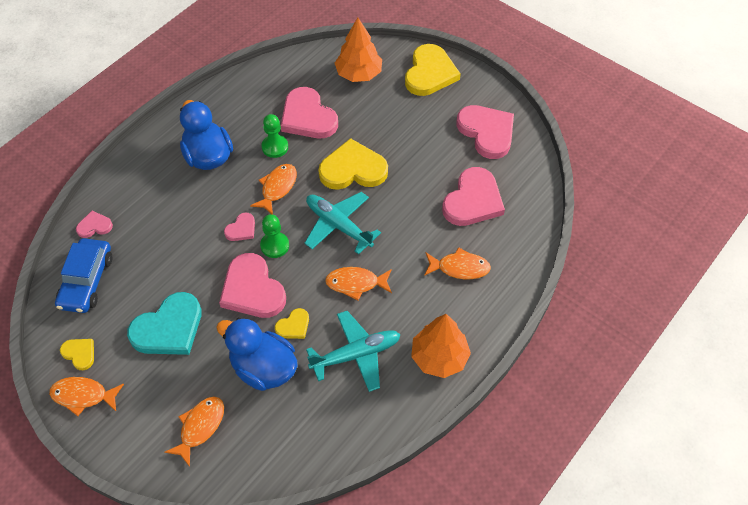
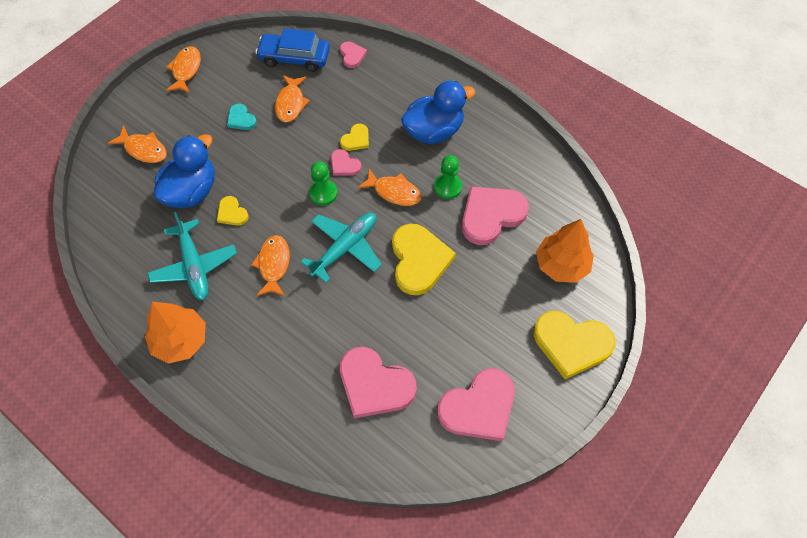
camera: 90 degrees right, 5 degrees up
(79, 353) = (224, 62): yellow heart -> yellow heart (356, 139)
(169, 328) = (241, 119): turquoise heart -> turquoise heart, size x0.49
(252, 289) = (275, 178): pink heart -> none
(459, 268) = (284, 365): orange fish -> orange fish (290, 103)

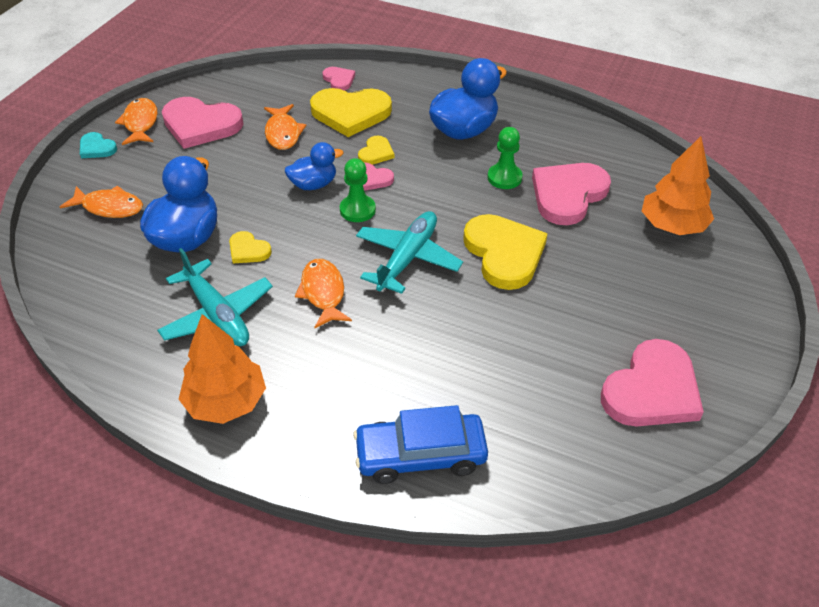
camera: 15 degrees left, 15 degrees down
(241, 119) = (226, 157): turquoise heart -> turquoise heart (97, 148)
(294, 58) = (271, 92): blue car -> blue car (420, 455)
(298, 161) = (314, 184): none -> blue duck
(374, 385) = (509, 395): pink heart -> pink heart (201, 125)
(394, 192) = (443, 193): orange fish -> none
(571, 344) = (726, 300): yellow heart -> yellow heart (350, 113)

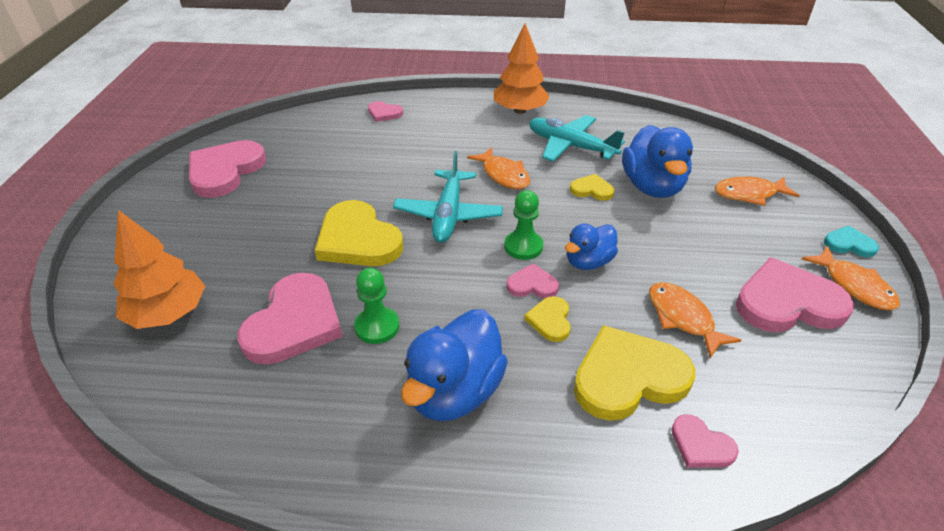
camera: 160 degrees right, 5 degrees down
(420, 455) = (384, 113): blue car -> pink heart

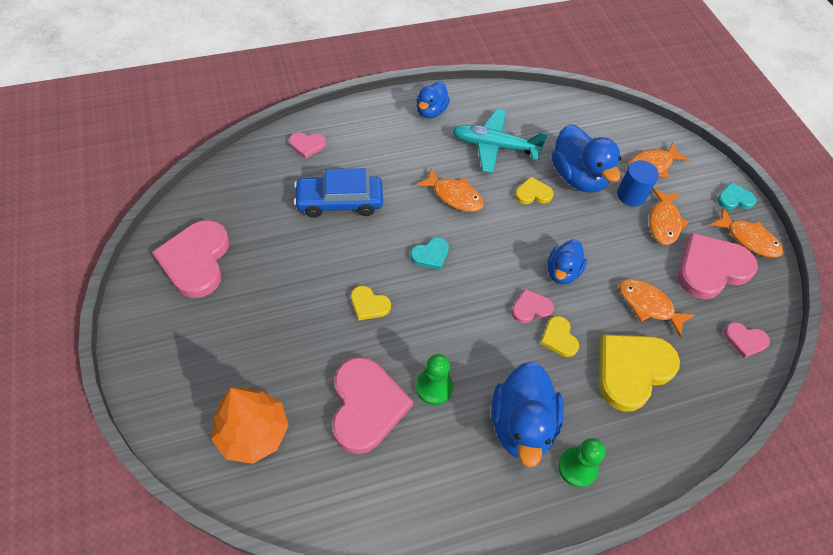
camera: 25 degrees left, 15 degrees up
(358, 239) = (369, 304): yellow heart -> yellow heart, size x0.49
(385, 157) = (340, 202): none -> blue car
(448, 215) = (430, 255): turquoise plane -> turquoise heart
(520, 110) = (431, 111): orange tree -> blue duck
(523, 246) = (506, 271): green pawn -> green pawn (577, 467)
(701, 445) = (697, 409): pink heart -> pink heart (745, 340)
(710, 214) = (631, 195): none -> blue cylinder
(741, 246) = (663, 222): none -> orange fish

